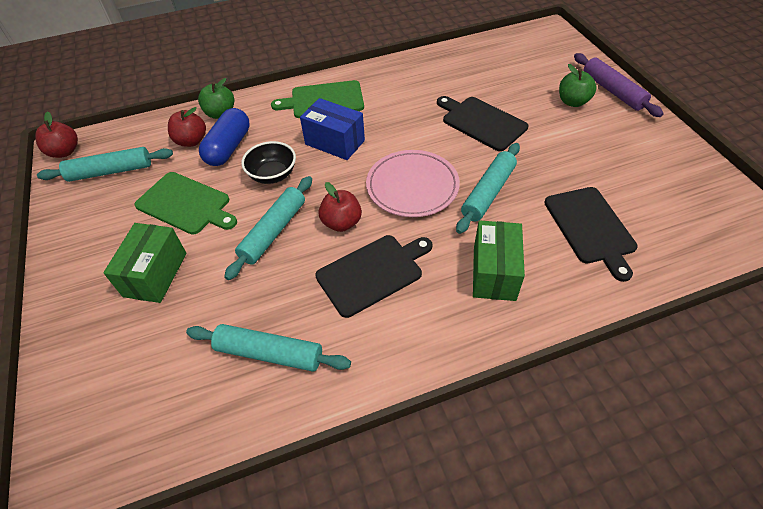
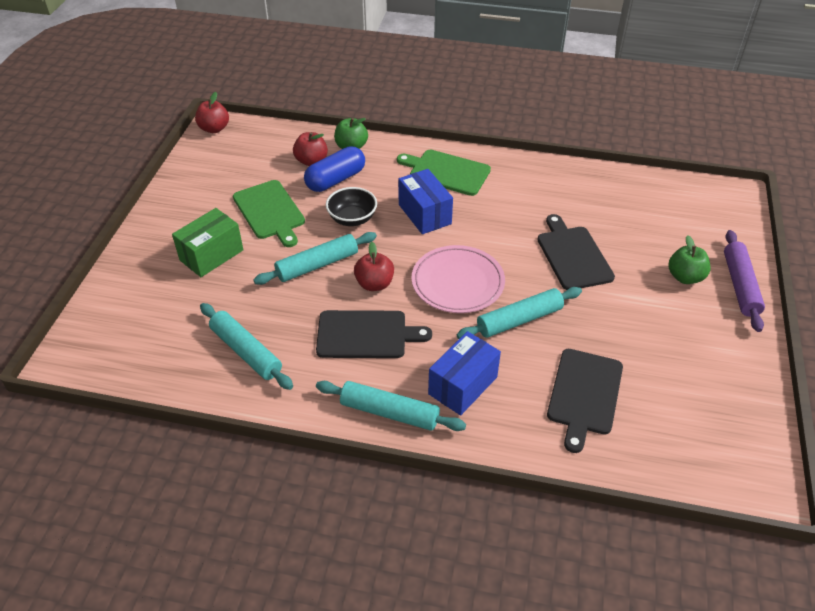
camera: 30 degrees right, 5 degrees down
(110, 171) = (235, 159): turquoise rolling pin -> turquoise rolling pin (389, 412)
(494, 273) = (462, 385): green box -> blue box

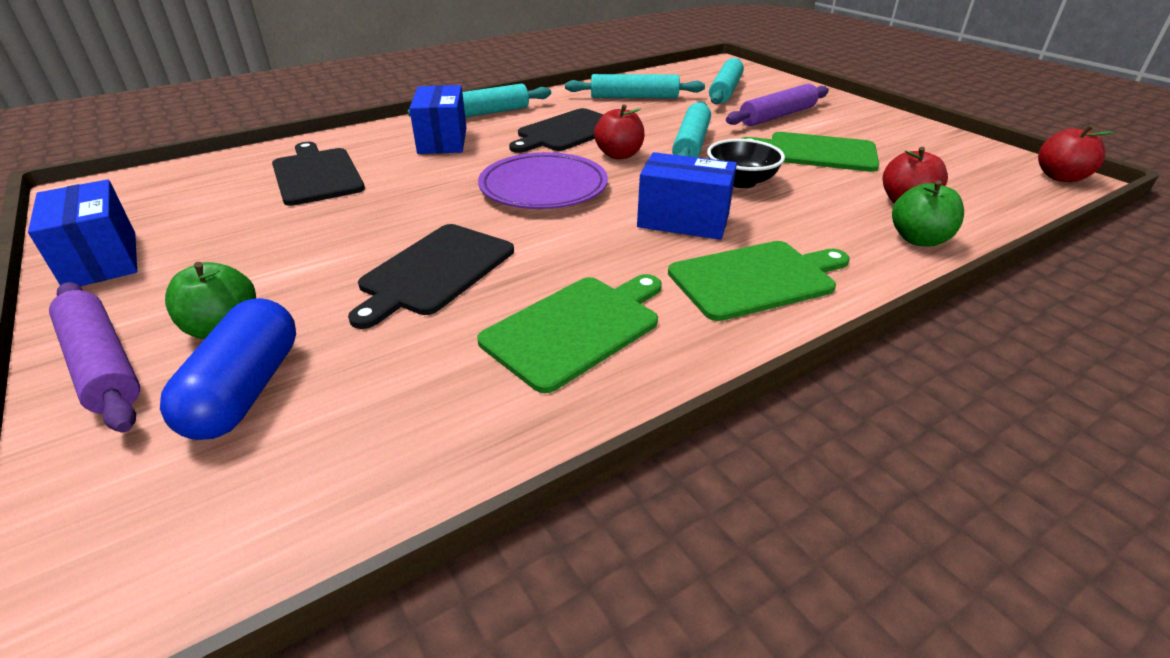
camera: 135 degrees right, 10 degrees down
(211, 255) = (777, 116): green box -> purple rolling pin
(335, 180) = (839, 201): blue capsule -> blue capsule (246, 390)
(457, 283) = (543, 187): pink plate -> purple plate
(519, 320) = (438, 190): turquoise rolling pin -> turquoise rolling pin (725, 90)
(542, 194) = (576, 328): none -> green cutting board
(573, 255) = (434, 271): black cutting board -> black cutting board turned 90 degrees clockwise
(744, 373) = (102, 260): none -> blue box

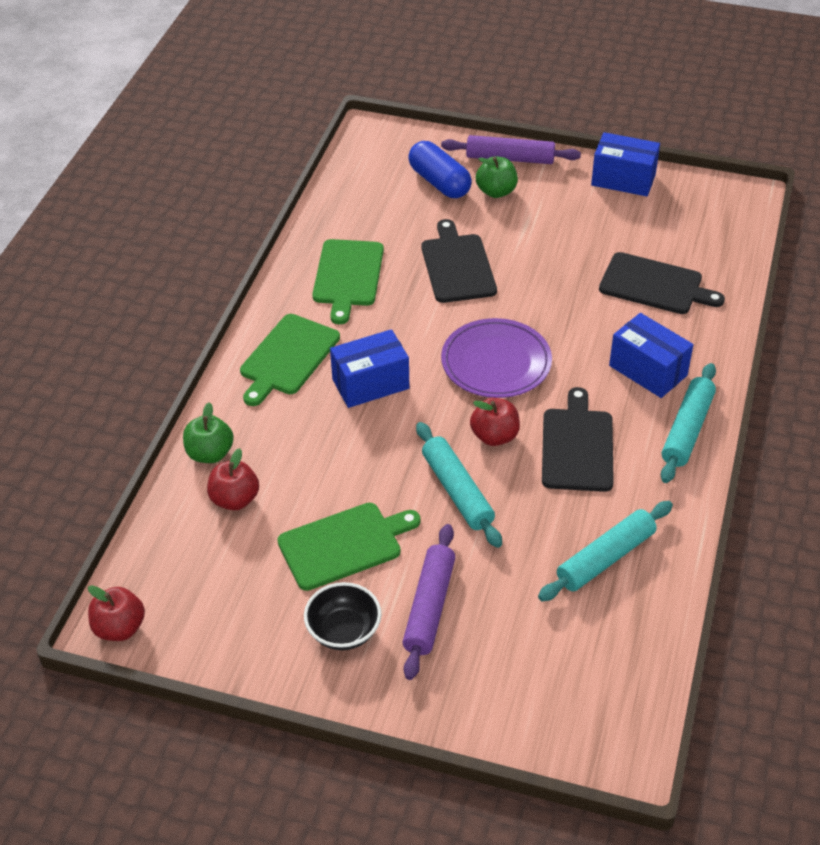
camera: 140 degrees right, 10 degrees up
(725, 90) = (535, 646): turquoise rolling pin -> none
(741, 181) = (370, 455): black bowl -> black bowl (343, 631)

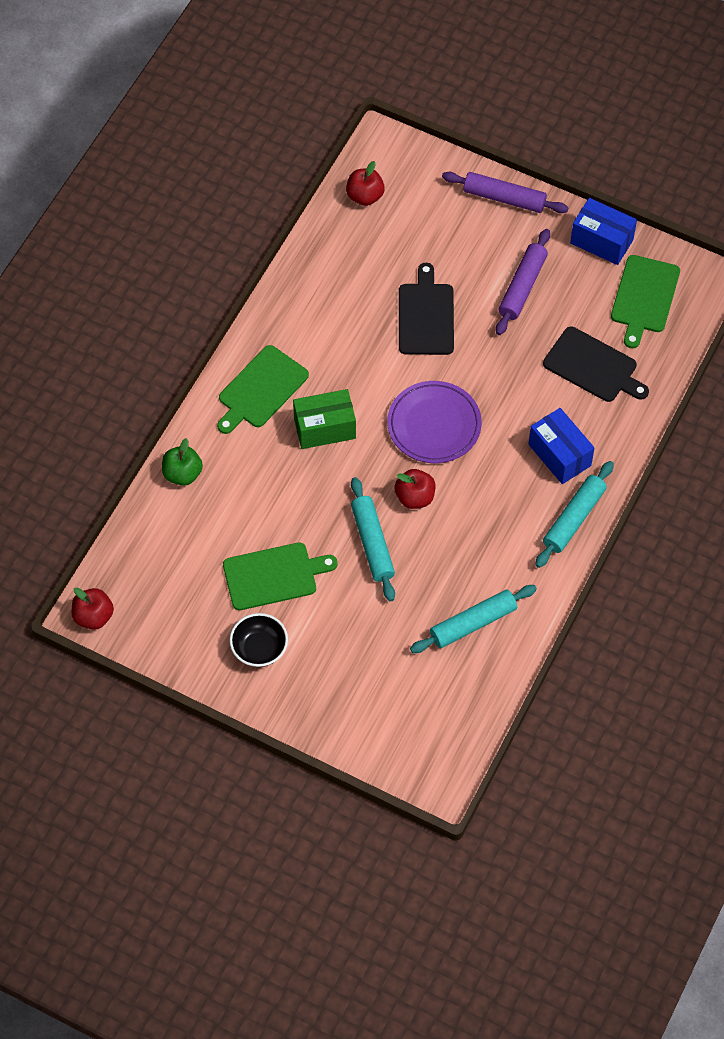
camera: 10 degrees right, 15 degrees up
(235, 499) = (196, 520): red apple -> red apple (365, 196)
(348, 276) = (328, 311): green cutting board -> green cutting board (644, 297)
(370, 384) = (324, 428): blue box -> green box
(429, 607) = (328, 641): purple rolling pin -> purple rolling pin (522, 287)
(439, 182) = (432, 216): blue capsule -> none
(496, 191) = (481, 236): green apple -> none
(577, 446) = (479, 518): black cutting board -> none

